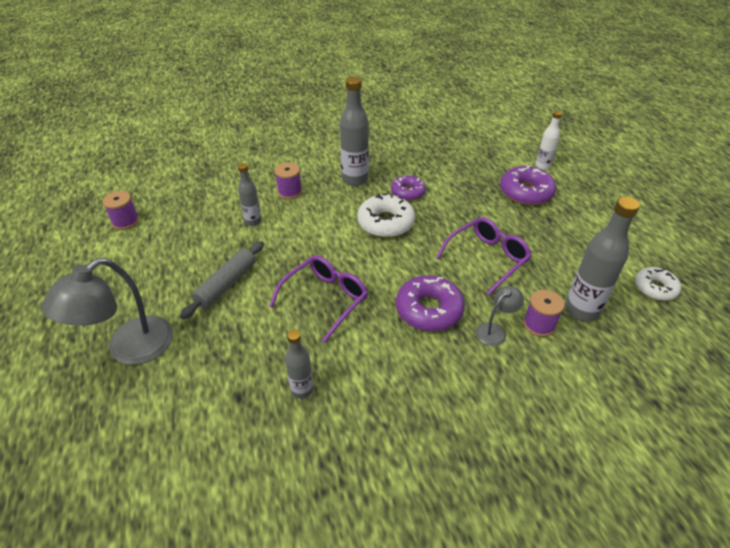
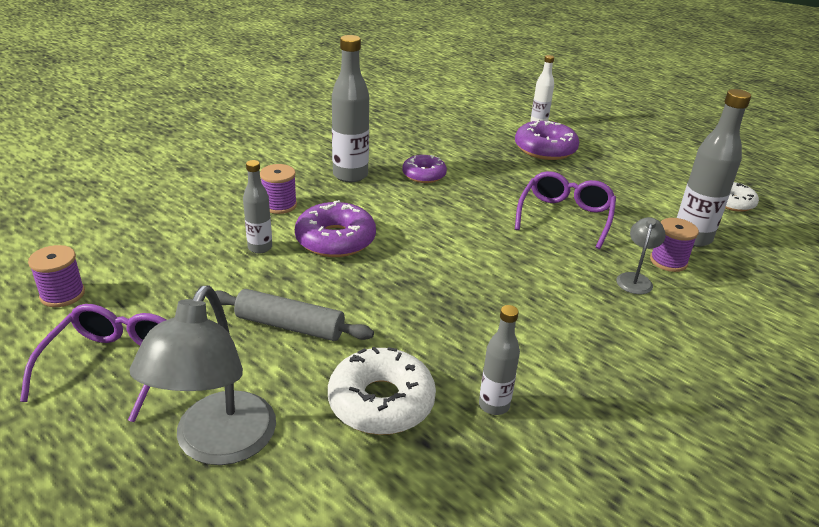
camera: 30 degrees left, 10 degrees down
(226, 284) = (290, 326): grey rolling pin -> grey rolling pin turned 75 degrees counterclockwise
(325, 299) = (432, 304): purple glasses -> purple glasses (114, 365)
(385, 223) = (427, 210): white donut -> white donut (381, 402)
(429, 310) = (554, 280): purple donut -> purple donut (335, 240)

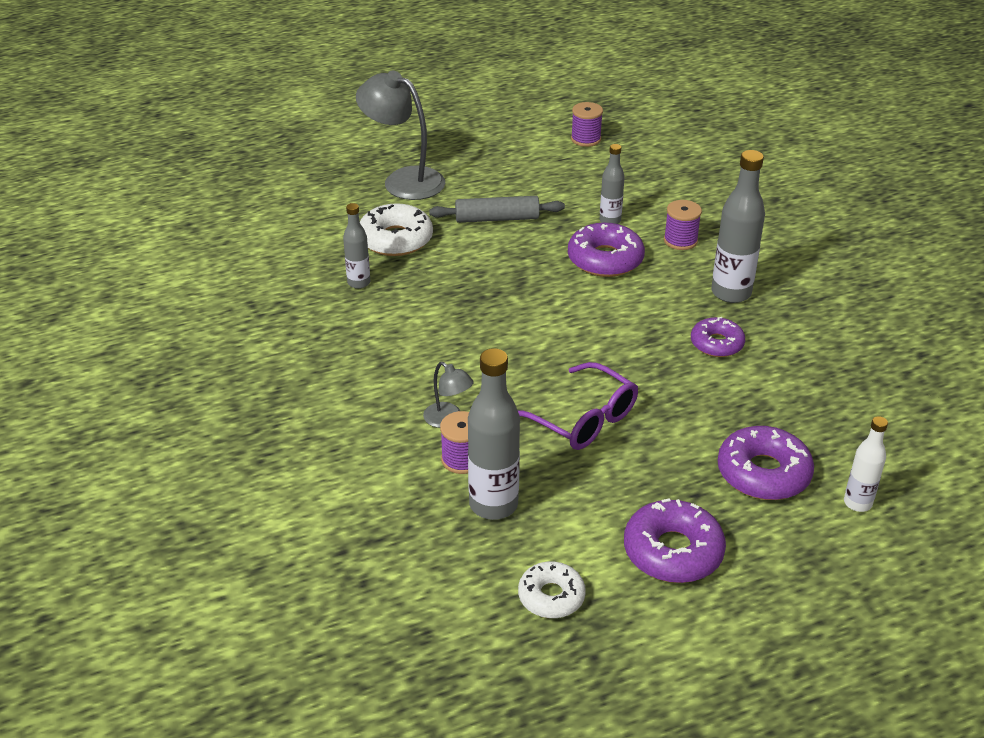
camera: 115 degrees right, 5 degrees up
(114, 365) = (496, 153): purple glasses -> none
(290, 326) = (497, 219): grey rolling pin -> grey rolling pin turned 45 degrees clockwise
(644, 170) = (673, 551): none -> purple donut

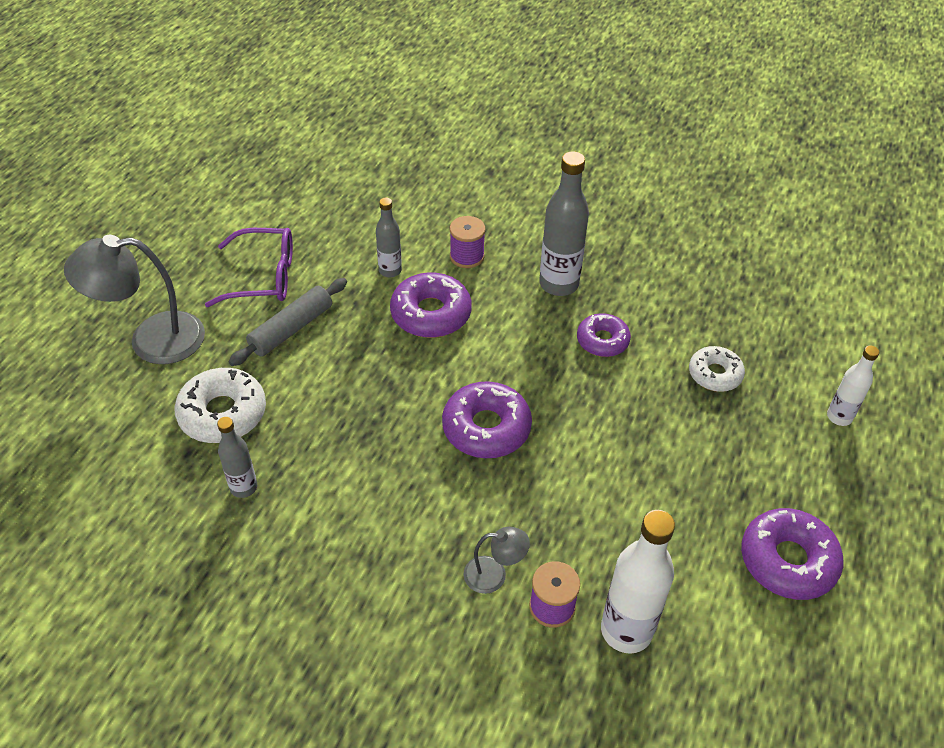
camera: 45 degrees left, 10 degrees up
(493, 504) = (626, 630): grey bottle -> white bottle
(551, 596) = (763, 680): white donut -> white donut (715, 374)
(583, 419) = (593, 488): purple glasses -> purple glasses (264, 277)
(586, 139) = (273, 195): purple spool -> none
(763, 473) = (761, 438): purple donut -> purple donut (486, 428)

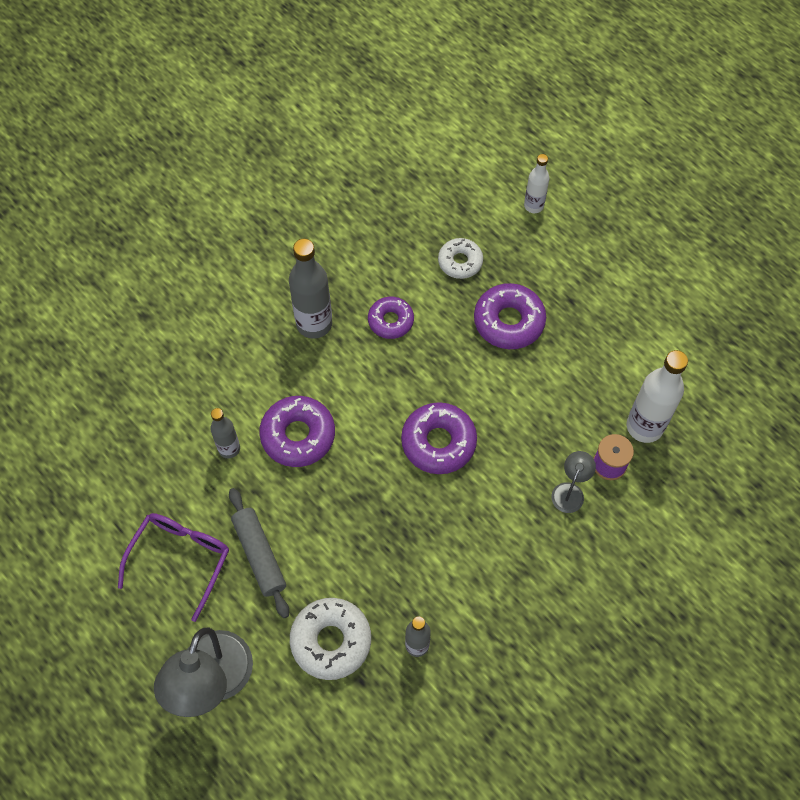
camera: 65 degrees left, 15 degrees up
(467, 256) = (244, 380): purple spool -> none
(788, 561) = (632, 303): purple donut -> purple donut (509, 321)

